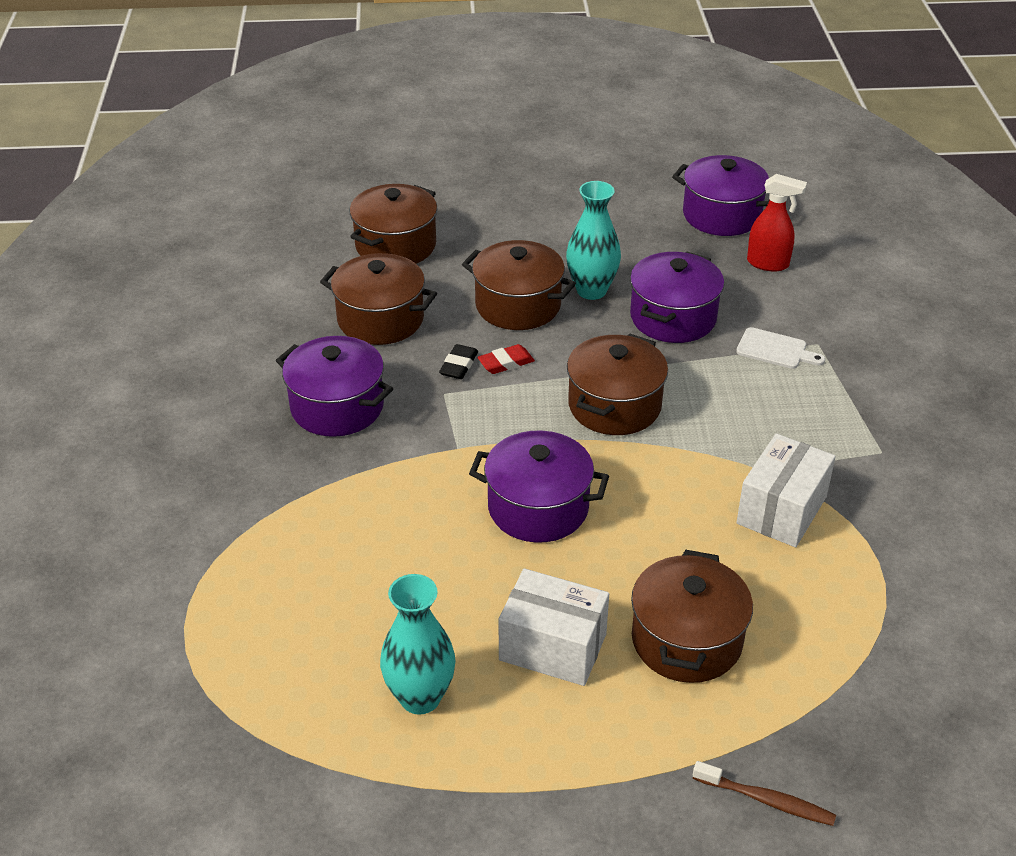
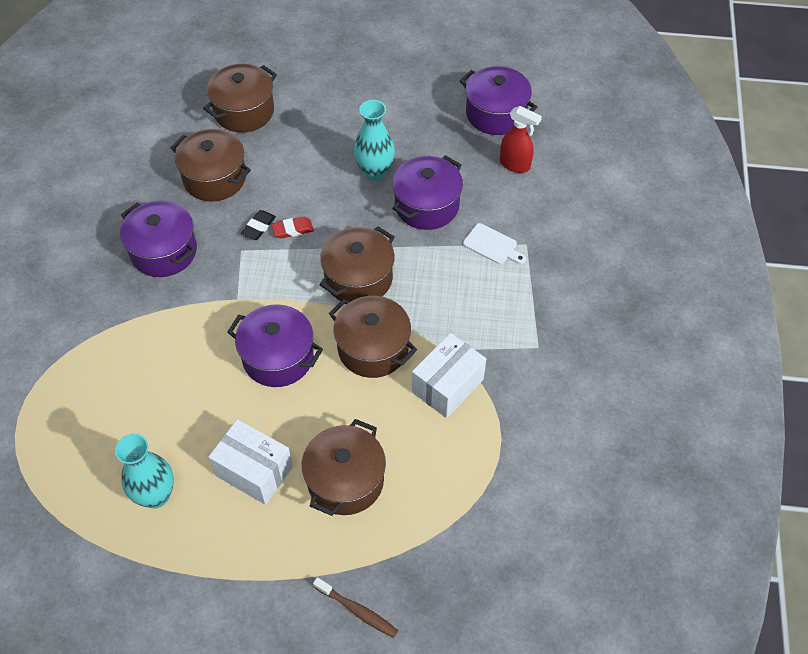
camera: 10 degrees right, 15 degrees up
(518, 305) = (317, 179): brown pot -> brown pot (373, 348)

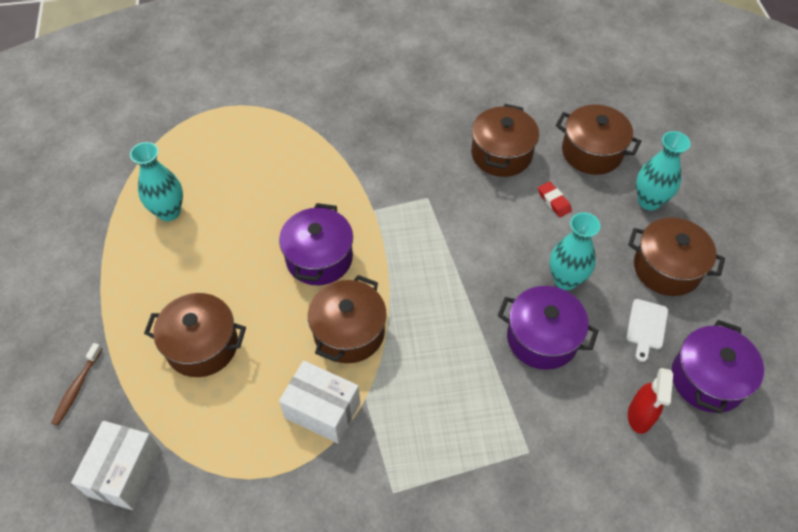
camera: 75 degrees right, 0 degrees up
(164, 251) = (406, 143): purple pot -> none
(254, 471) = (201, 272): white box -> white box (124, 472)
(258, 227) = (458, 203): black eraser -> none
(292, 229) = (465, 230): red eraser -> red eraser (554, 201)
(316, 91) = (649, 201): none -> turquoise vase
(358, 278) = (427, 299): brown pot -> brown pot (666, 268)
(492, 245) = (514, 416): white cutting board -> white cutting board (646, 327)

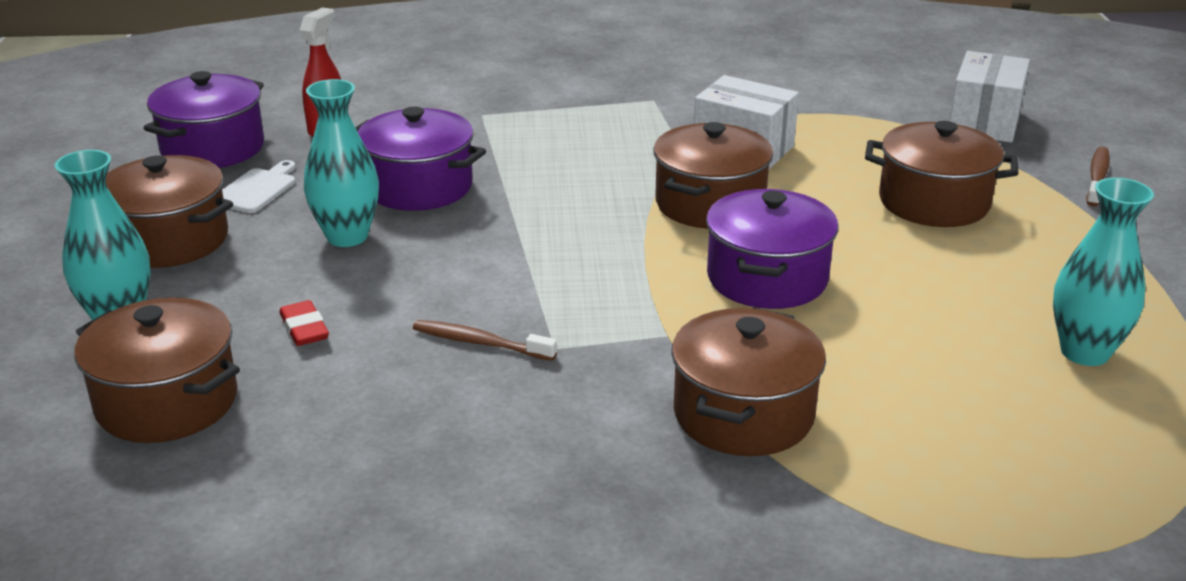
camera: 175 degrees left, 25 degrees down
(464, 198) = (480, 343): none -> brown toothbrush
(501, 154) = (371, 409): brown pot -> brown pot (743, 414)

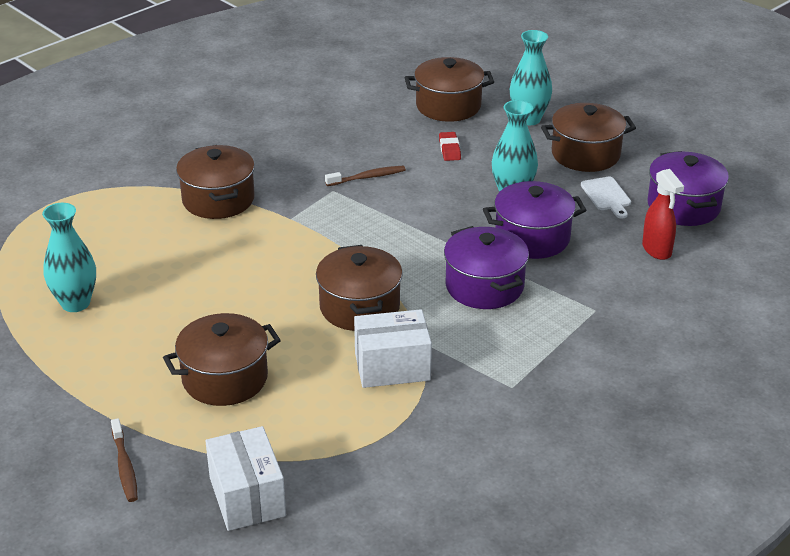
camera: 140 degrees right, 5 degrees up
(304, 329) = (449, 149): red eraser -> red eraser turned 60 degrees clockwise
(767, 278) = (274, 271): purple pot -> purple pot (484, 286)

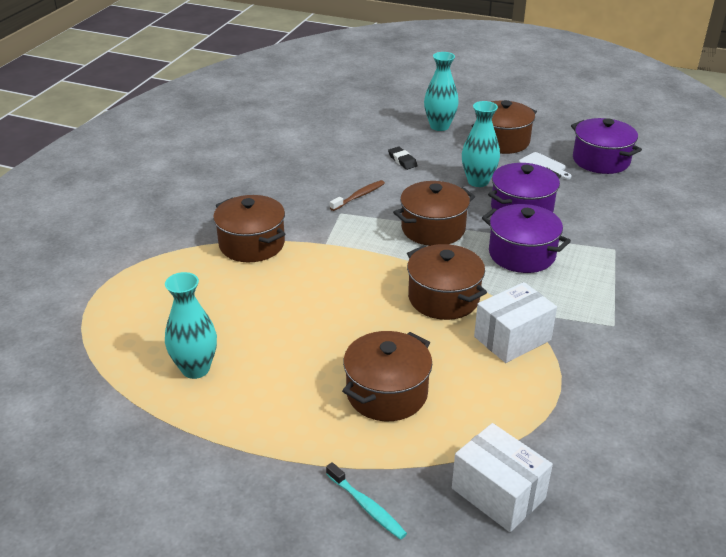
camera: 25 degrees left, 0 degrees up
(125, 466) = (367, 506): brown toothbrush -> turquoise toothbrush
(448, 106) = (373, 130): brown pot -> brown pot (433, 229)
(449, 149) = (402, 160): red eraser -> black eraser
(657, 250) = (613, 195): red spray bottle -> none

